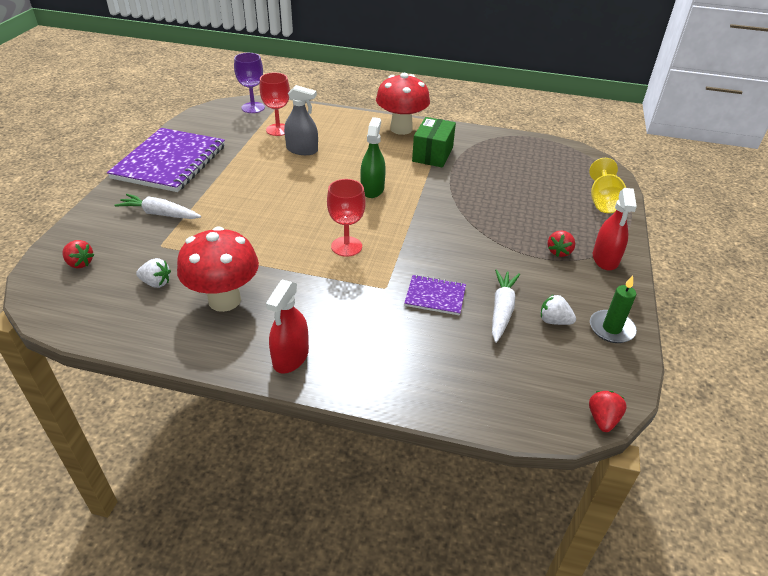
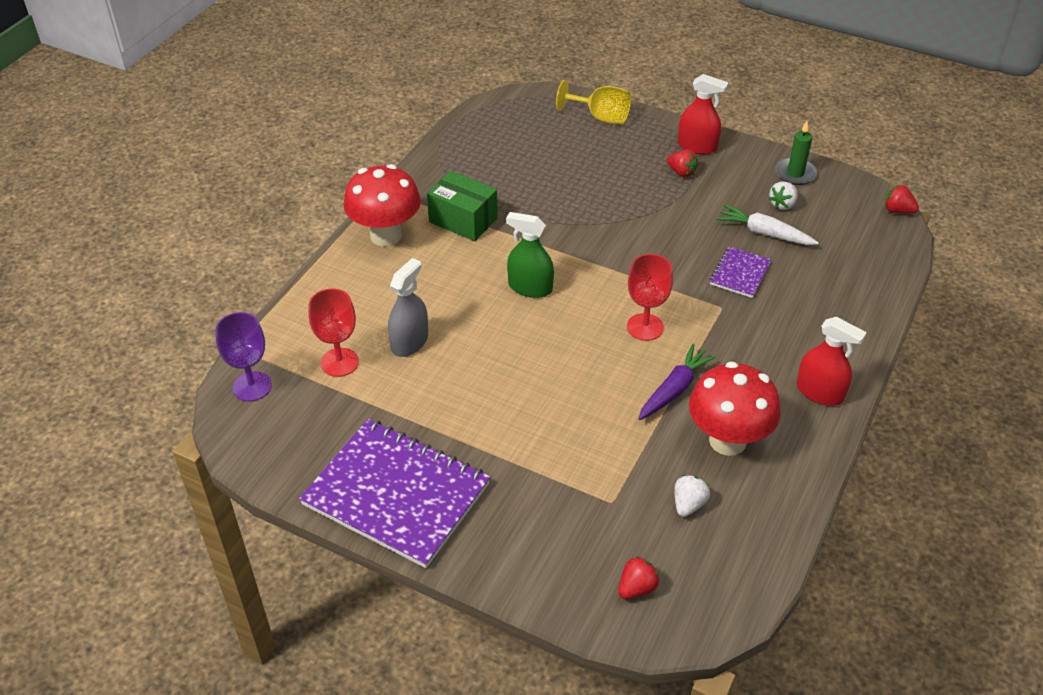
camera: 75 degrees left, 5 degrees up
(160, 214) = (538, 504): white carrot -> none
(279, 267) = (674, 389): none -> purple carrot

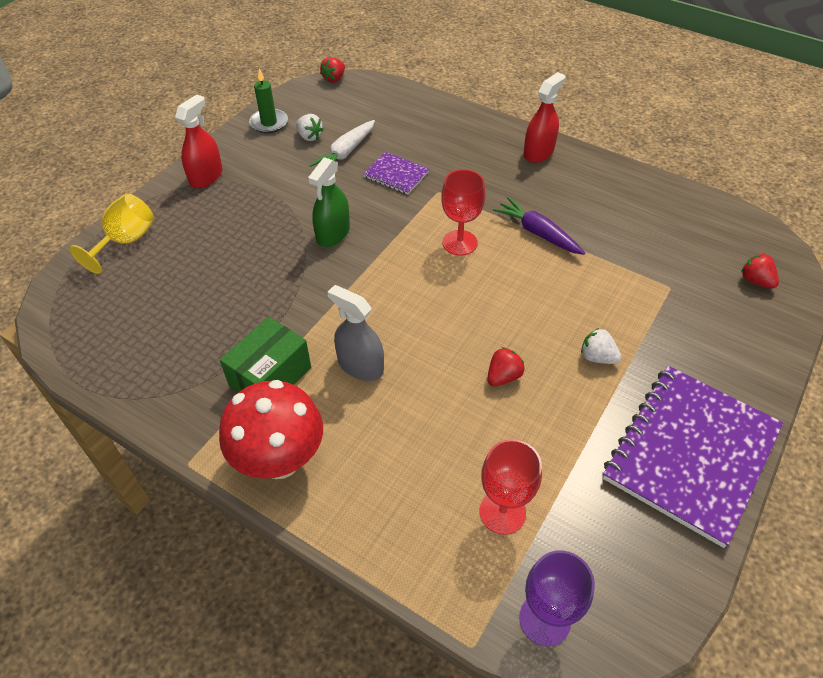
camera: 85 degrees left, 5 degrees up
(409, 342) = (471, 437): grey spray bottle -> grey spray bottle (360, 365)
(530, 287) = (395, 323): green spray bottle -> green spray bottle (333, 233)
(681, 172) = (243, 192): red strawberry -> red strawberry (503, 376)
(688, 504) = (664, 240): white strawberry -> white strawberry (597, 357)
(727, 440) = (594, 209): red mushroom -> none

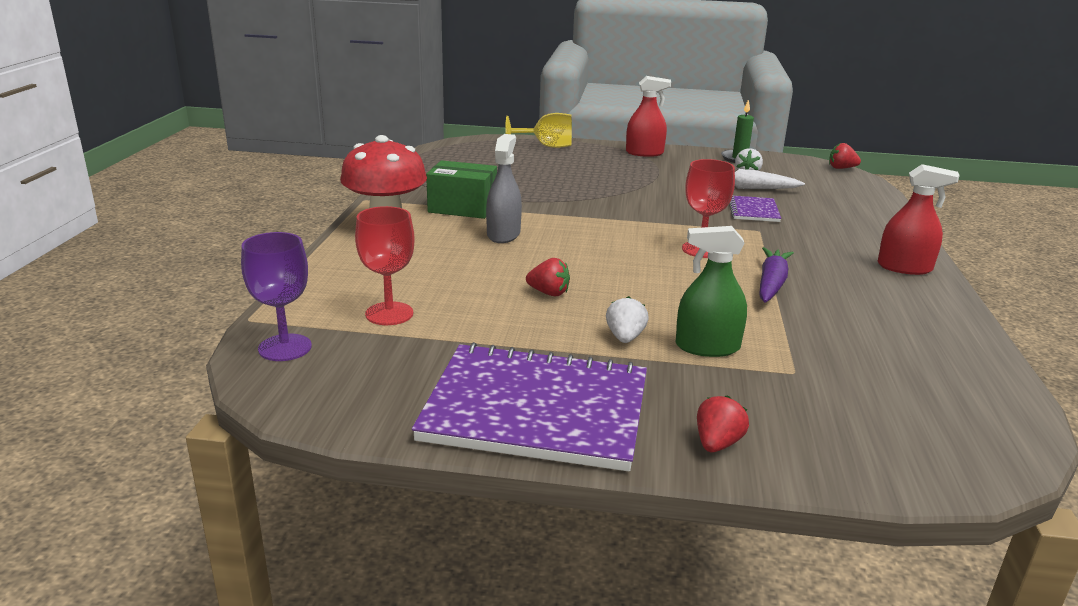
camera: 65 degrees right, 25 degrees down
(333, 233) = (641, 201): green spray bottle -> green spray bottle (707, 347)
(755, 281) = (897, 439): red strawberry -> red strawberry (717, 444)

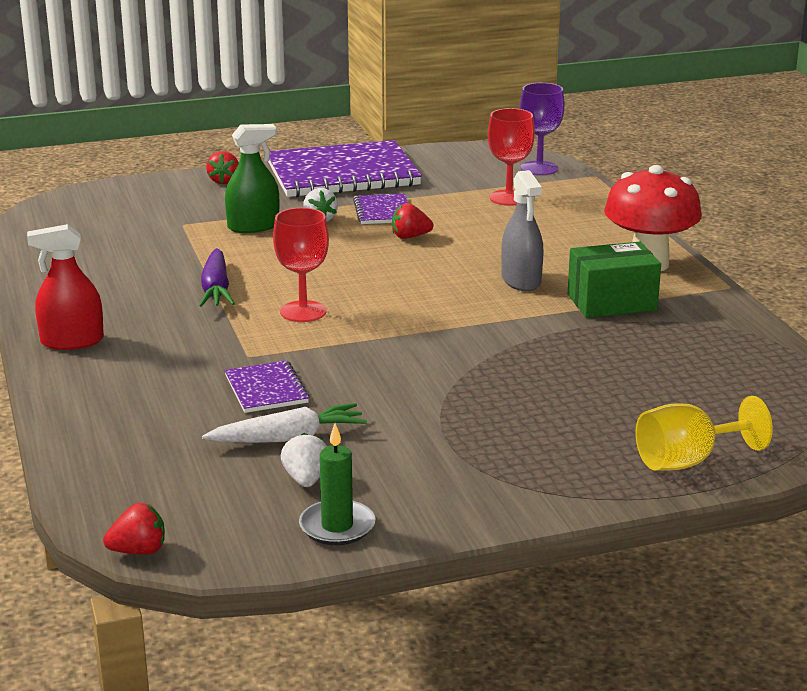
camera: 155 degrees right, 0 degrees up
(545, 331) = (382, 211): none -> purple notebook
(644, 153) = (513, 492): red spray bottle -> none

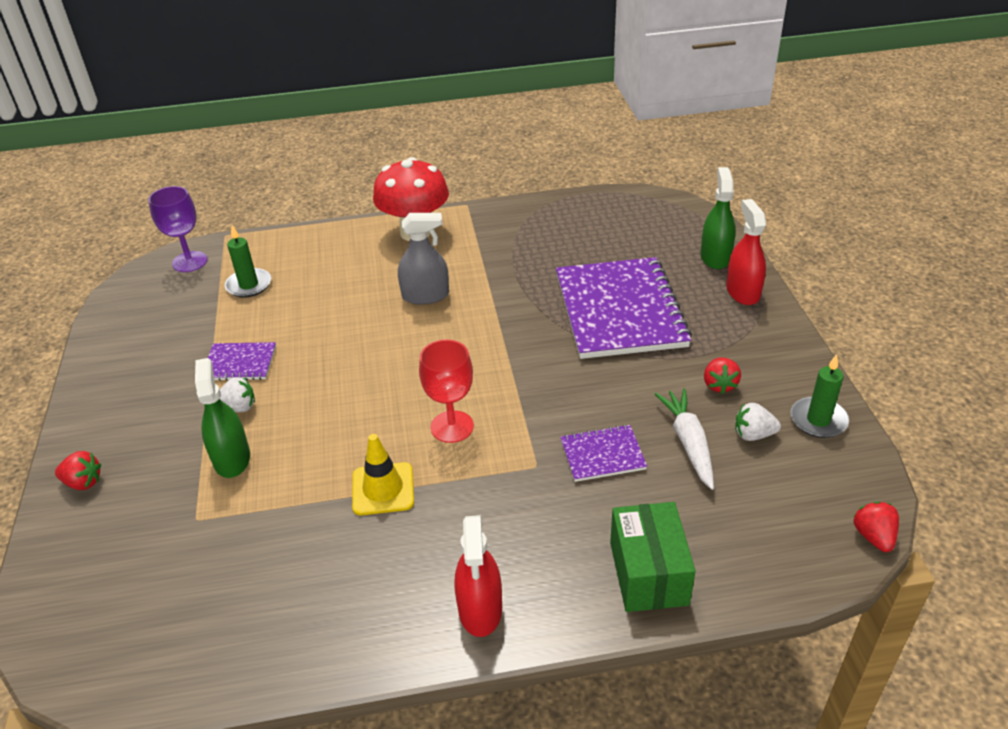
camera: 80 degrees left, 15 degrees up
(216, 289) = (383, 489): purple carrot -> yellow traffic cone
(342, 174) = (123, 386): purple notebook -> purple notebook (620, 310)
(410, 237) = (309, 350): red strawberry -> red strawberry (719, 385)
(509, 198) = (249, 285): red goblet -> green candle
(606, 481) = (742, 292): none -> red spray bottle
(611, 302) = (478, 257): green box -> green box (648, 573)
(687, 461) = (715, 257): yellow goblet -> green spray bottle

